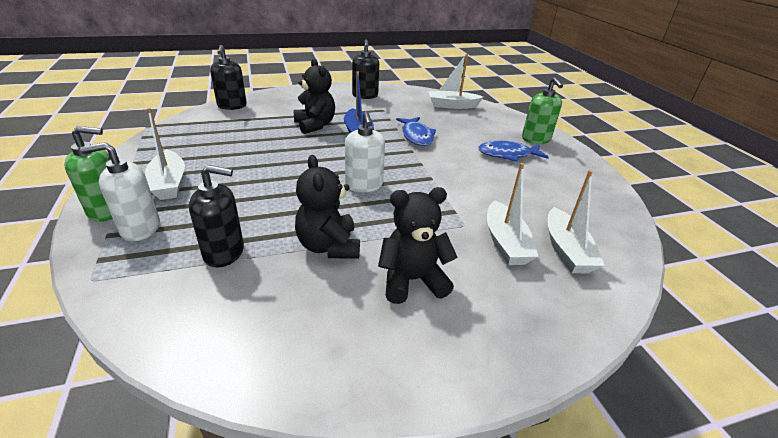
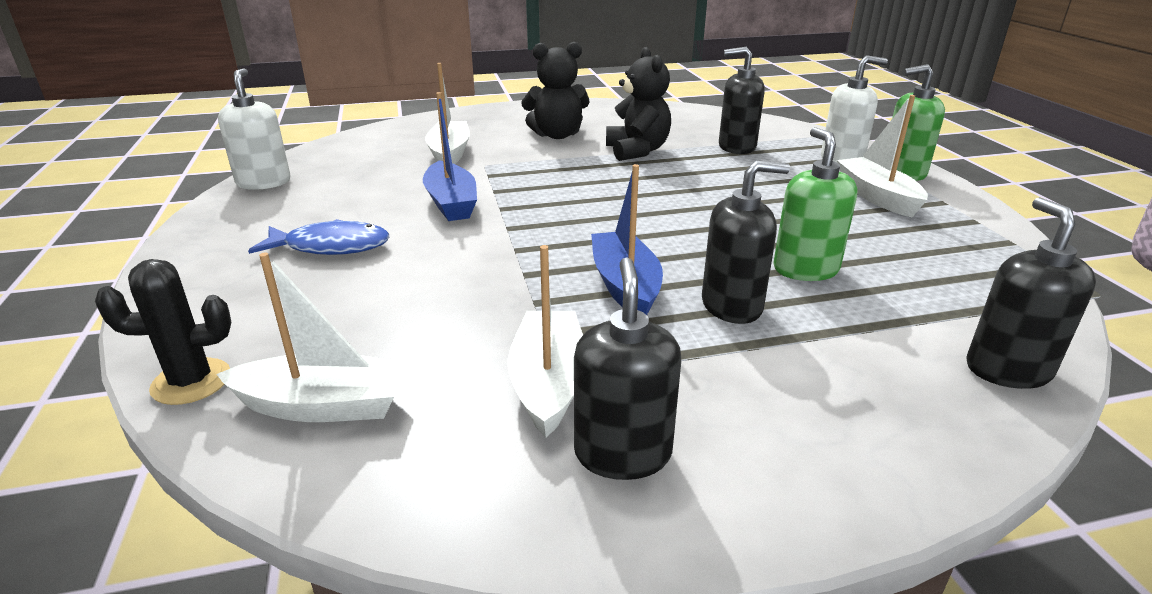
camera: 175 degrees left, 5 degrees down
(315, 125) = (732, 306): black teddy bear -> black soap dispenser
(364, 185) = (605, 198): white soap dispenser -> white soap dispenser (264, 182)
(416, 136) = (494, 283): blue fish -> none
(465, 183) = (451, 203): none -> blue boat
(499, 111) = (191, 382): none -> black cactus
(536, 139) = (220, 283): green soap dispenser -> green soap dispenser (805, 269)
(566, 250) = (389, 149): white boat -> white boat (548, 383)

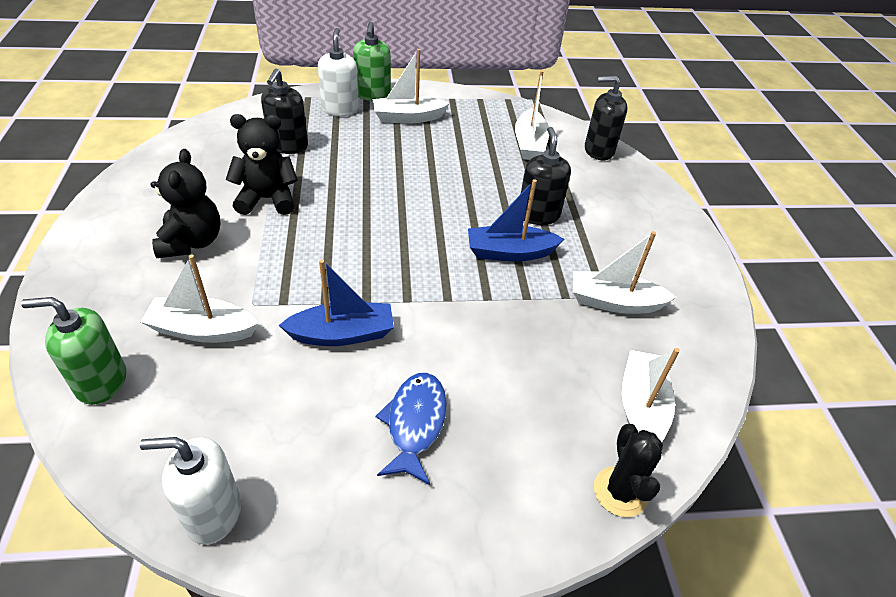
camera: 85 degrees left, 15 degrees up
(622, 453) = (668, 283): black soap dispenser -> none
(805, 269) = (499, 176): green soap dispenser -> green soap dispenser (101, 382)
(931, 291) = (529, 144): none -> white boat

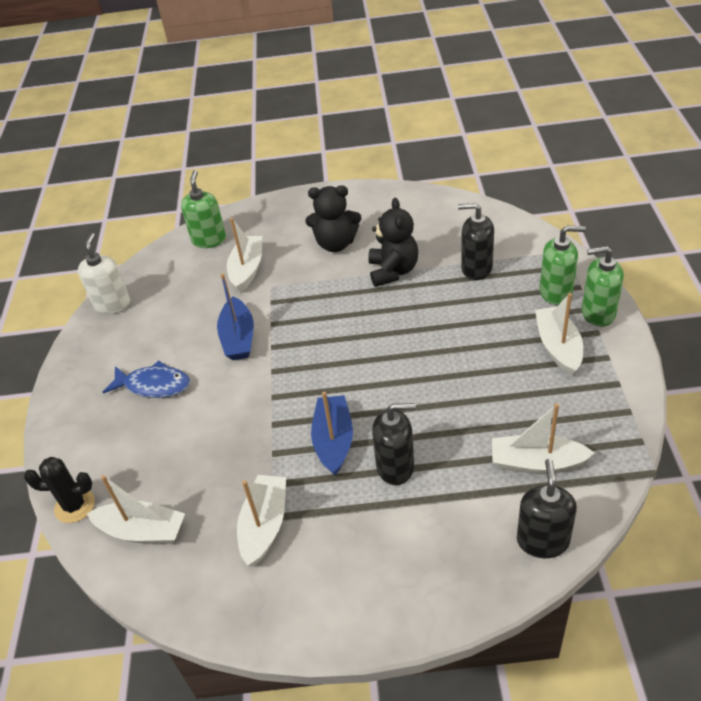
camera: 100 degrees right, 0 degrees up
(340, 109) = (556, 292): white soap dispenser -> green soap dispenser

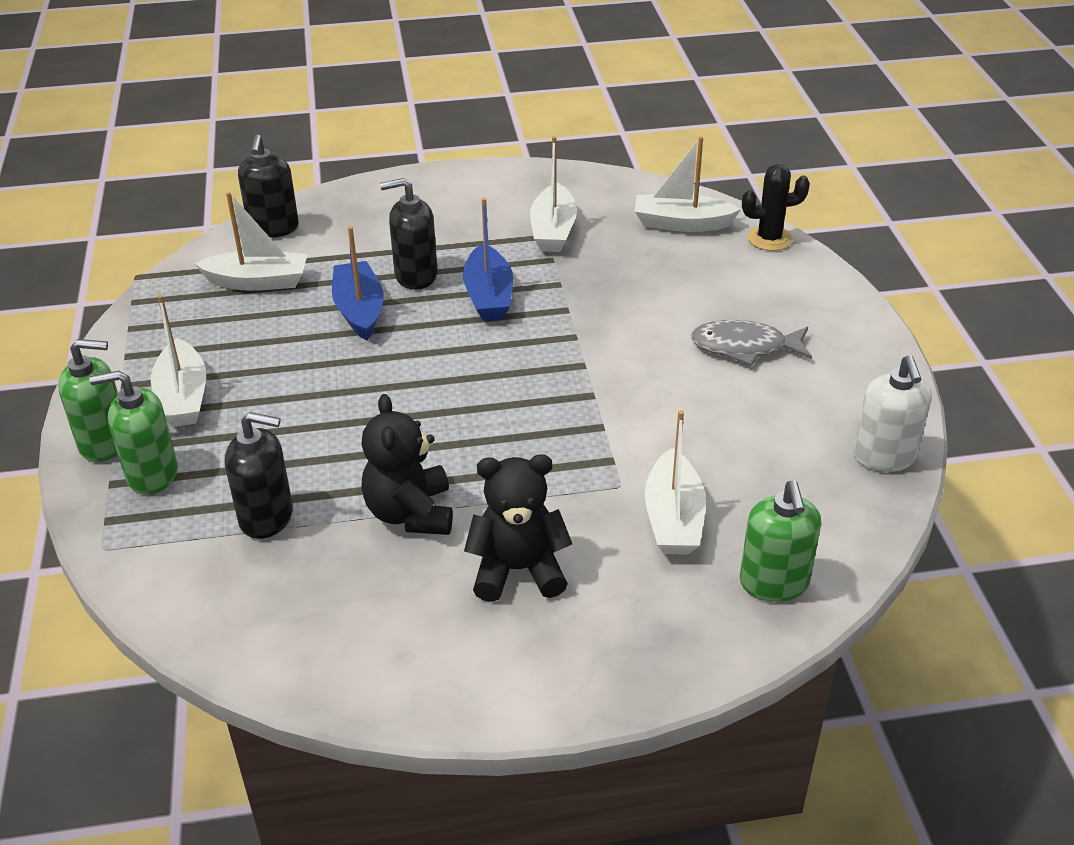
camera: 170 degrees right, 5 degrees down
(154, 385) = (744, 347): blue fish -> grey fish
(238, 338) = (647, 406): blue boat -> blue boat (359, 310)

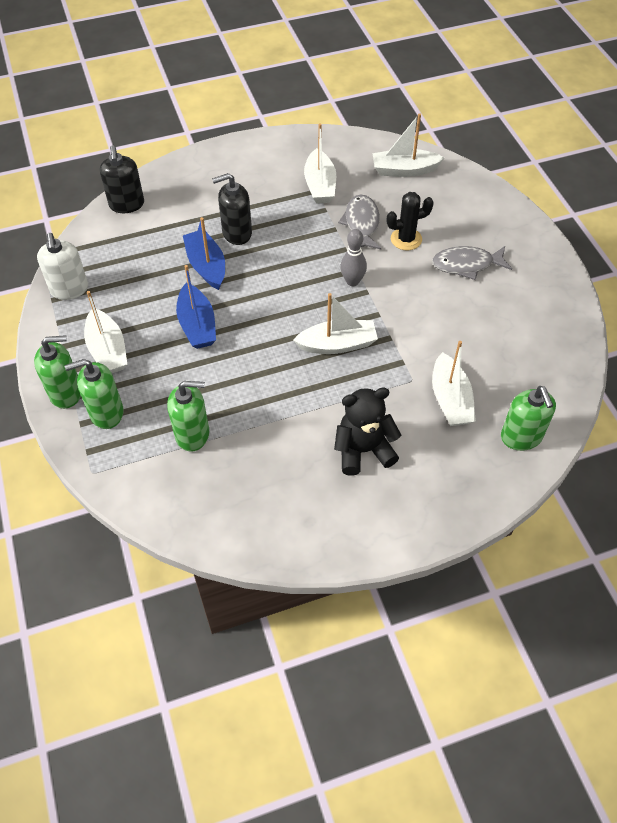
camera: 10 degrees left, 15 degrees up
(258, 282) = (130, 251): white boat -> white boat (337, 344)
(266, 517) = (192, 434): black soap dispenser -> green soap dispenser
(410, 513) = (284, 418): black teddy bear -> none
(488, 296) = (290, 244): blue boat -> blue boat (197, 325)
(566, 350) = (352, 281): none -> grey bowling pin
(600, 281) = (361, 223): none -> grey fish
(769, 239) = (464, 176): black cactus -> black cactus (406, 239)
(884, 456) = (569, 337): white soap dispenser -> white soap dispenser (69, 289)

